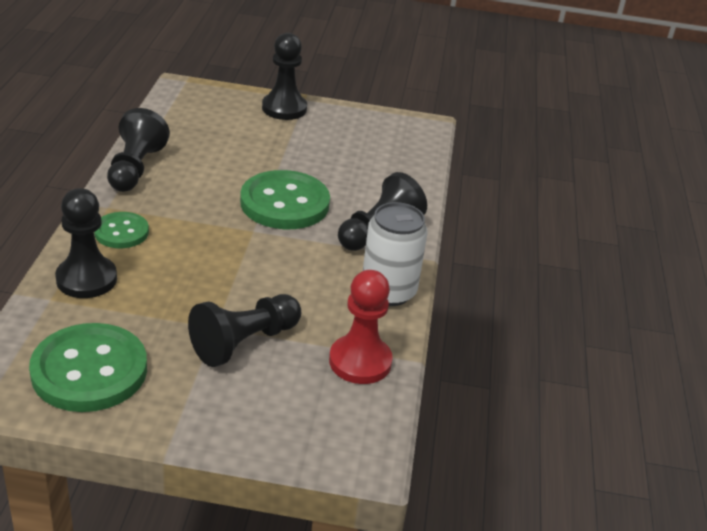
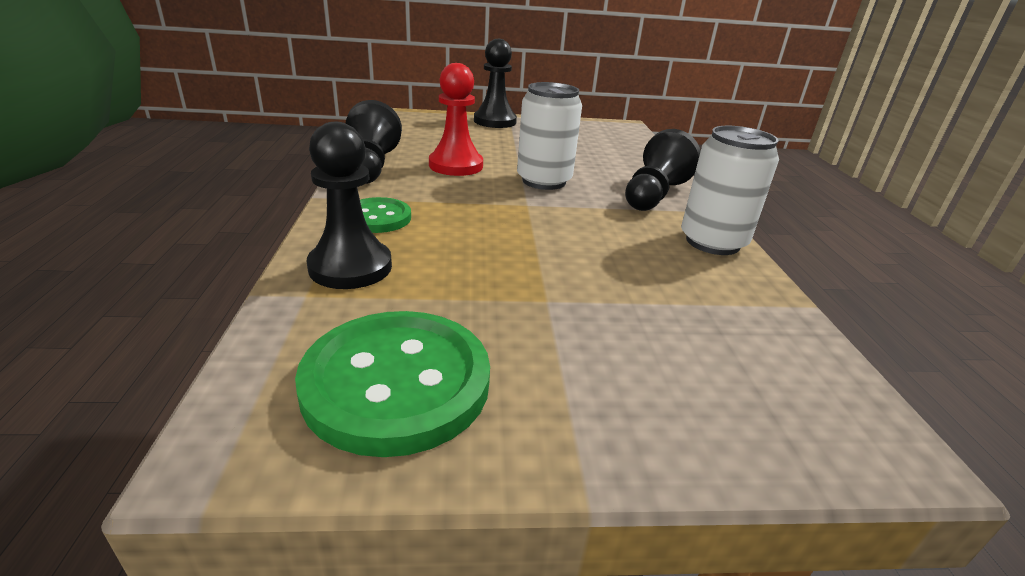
camera: 10 degrees left, 5 degrees down
(244, 342) = (596, 313): black pawn -> none
(284, 203) = (544, 181): green button -> white can
(360, 361) = (752, 316): red pawn -> red pawn (456, 165)

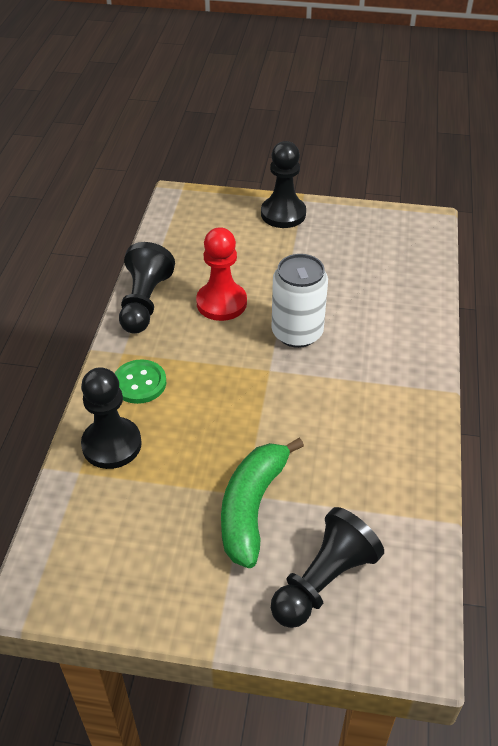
camera: 15 degrees right, 15 degrees up
(397, 383) = (127, 559): green button -> none
(562, 311) = (252, 507): none -> green banana
(654, 195) = (396, 360): black pawn -> black pawn (323, 581)
(712, 242) = (414, 436): white can -> none

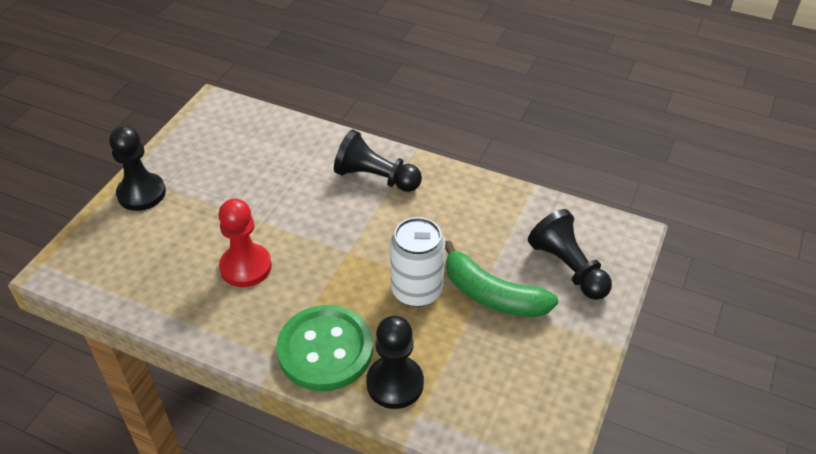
camera: 75 degrees left, 0 degrees up
(139, 383) = (325, 350): green button -> green button, size x1.78
(144, 302) = (213, 328): black pawn -> black pawn (375, 178)
(297, 333) = (311, 222): white can -> white can (416, 290)

